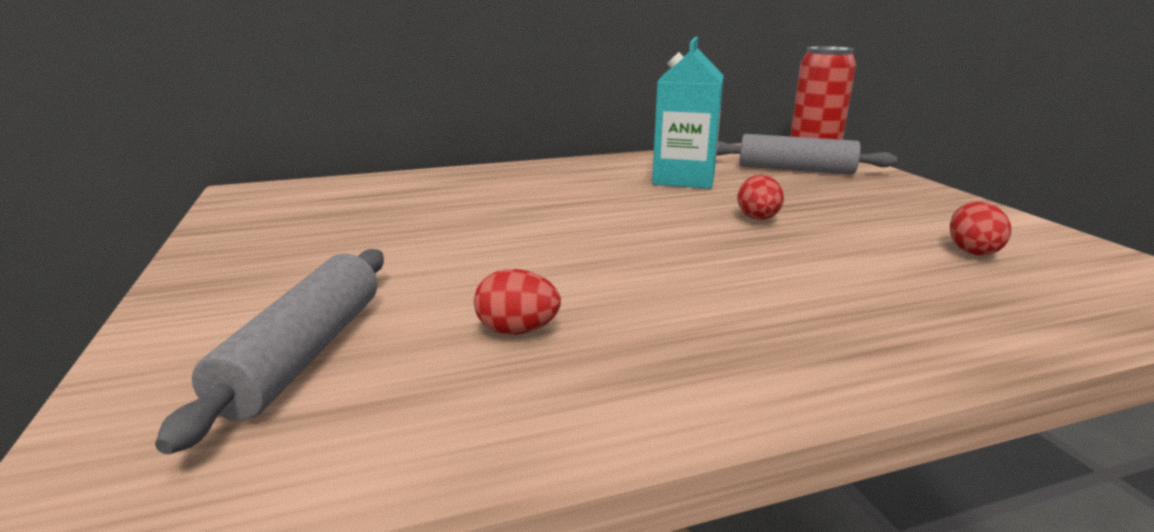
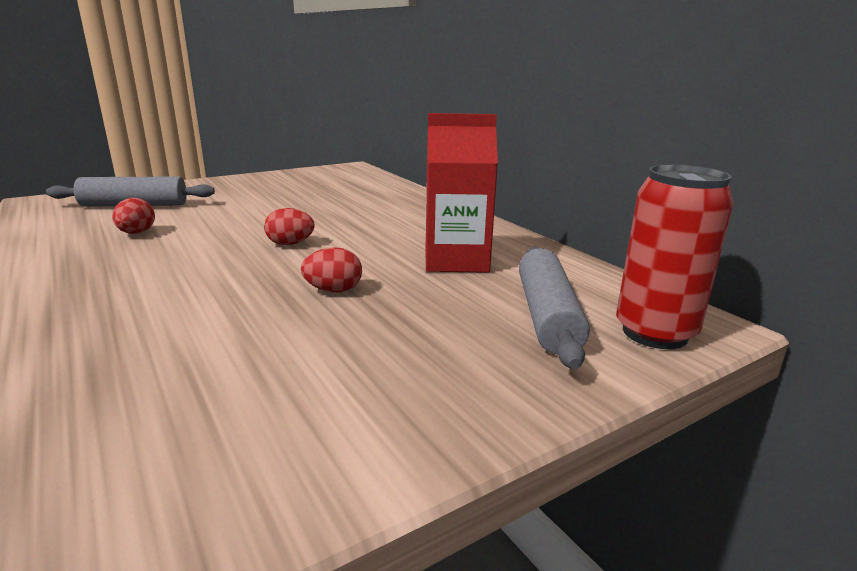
camera: 75 degrees right, 0 degrees up
(684, 178) = (456, 260): turquoise carton -> red carton
(972, 251) = (236, 402): red egg -> red egg (290, 244)

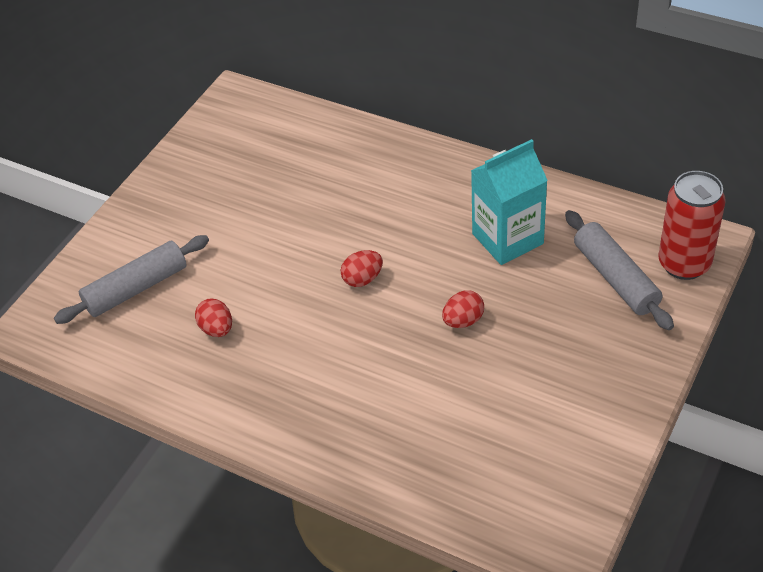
camera: 25 degrees left, 25 degrees up
(456, 260) = (507, 239): red carton -> turquoise carton

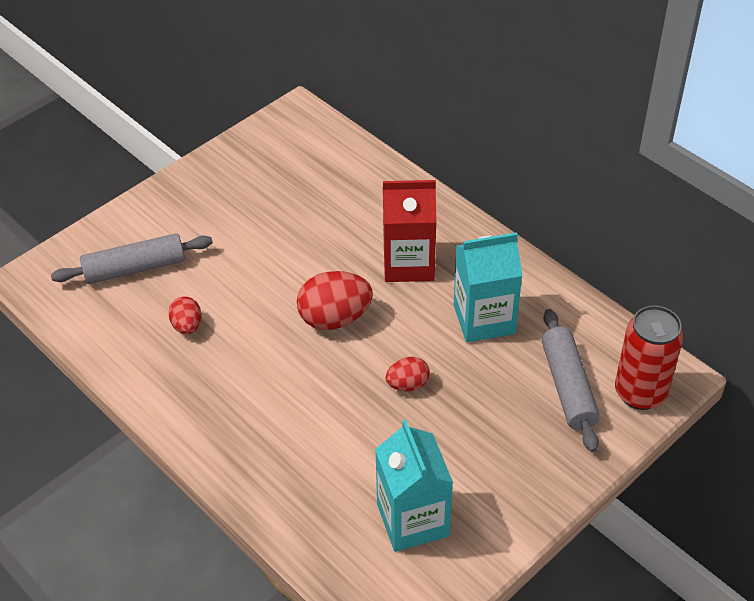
camera: 15 degrees right, 0 degrees up
(362, 279) = (335, 318): red egg -> red egg, size x1.75
(411, 207) = (408, 263): none -> red carton
(528, 446) = (413, 520): none -> turquoise carton

